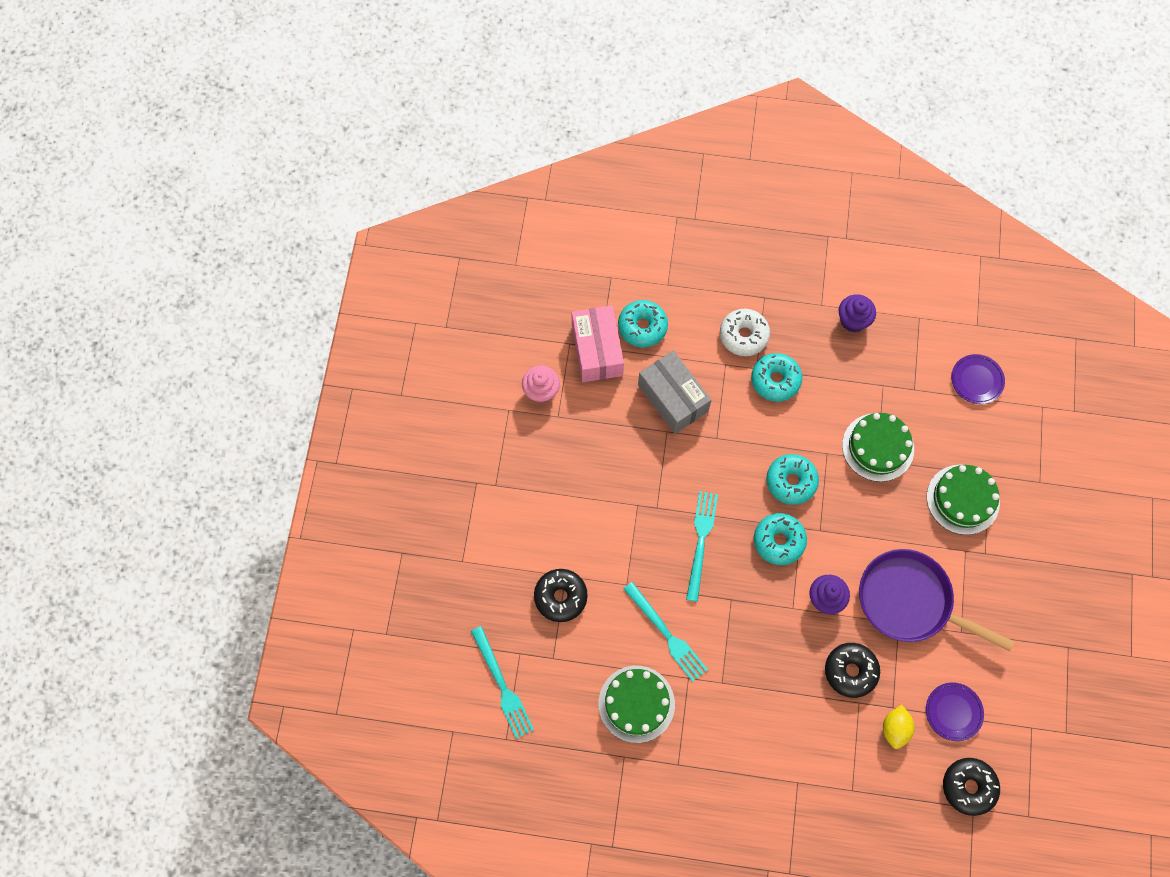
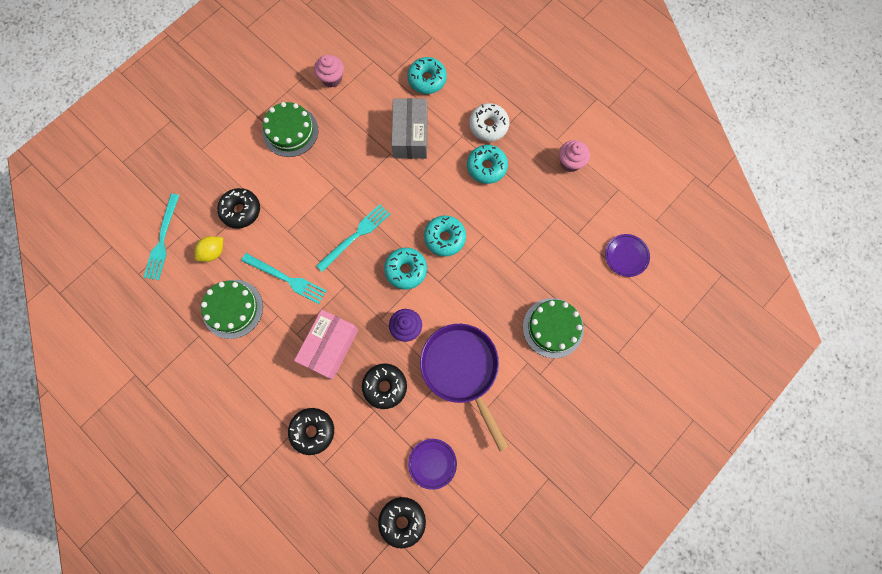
camera: 35 degrees right, 5 degrees up
(597, 350) = (386, 76): pink box -> pink box (330, 347)
(666, 634) = (286, 279): turquoise fork -> turquoise fork turned 60 degrees counterclockwise
(816, 766) = (312, 431): none -> black donut
(853, 320) = (570, 162): purple cupcake -> pink cupcake
(878, 447) = (521, 254): green cake -> green cake (290, 131)
(895, 729) = (384, 445): yellow lemon -> yellow lemon (213, 252)

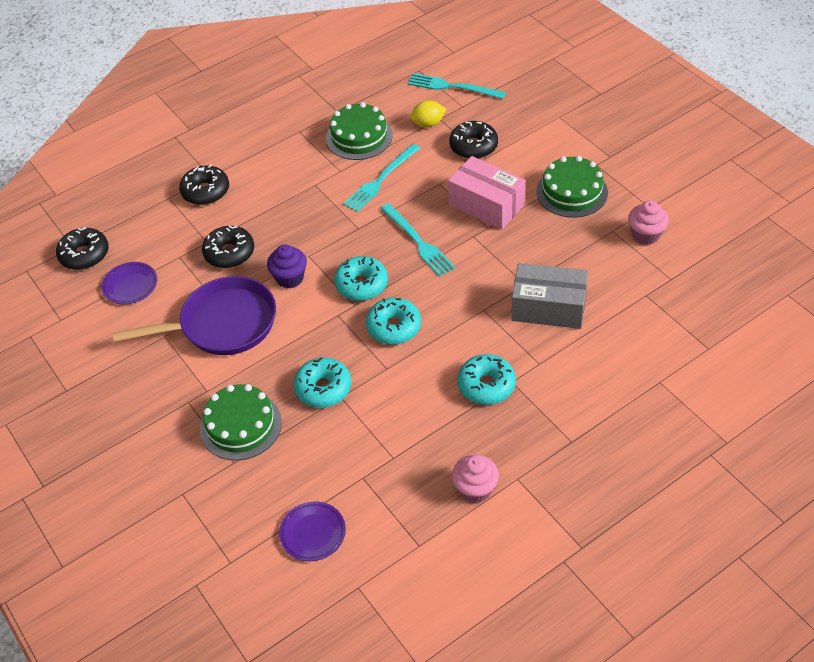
camera: 105 degrees right, 25 degrees down
(213, 252) = (428, 124): yellow lemon -> yellow lemon turned 75 degrees counterclockwise
(330, 347) = (291, 210): pink box -> pink box (486, 204)
(427, 79) = (635, 334): turquoise donut -> turquoise donut (323, 388)
(488, 126) = (551, 396): white donut -> none

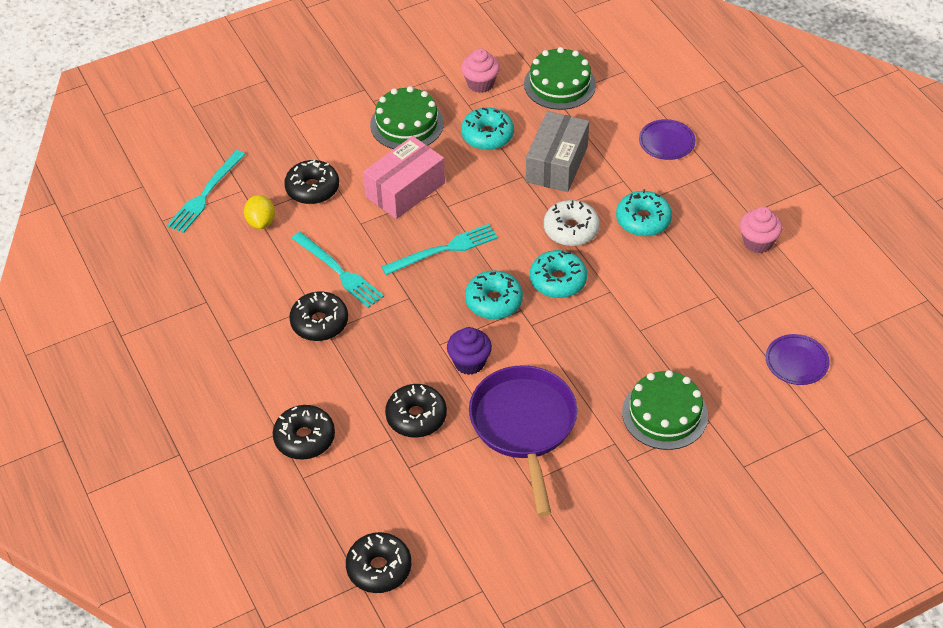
camera: 85 degrees left, 0 degrees up
(130, 285) = (444, 517): purple plate -> purple plate (666, 142)
(323, 178) = (319, 322): none -> black donut
(323, 388) = (627, 343): turquoise donut -> turquoise donut (487, 135)
(359, 137) = (260, 285): green cake -> green cake (559, 84)
(461, 329) = (571, 229): none -> white donut

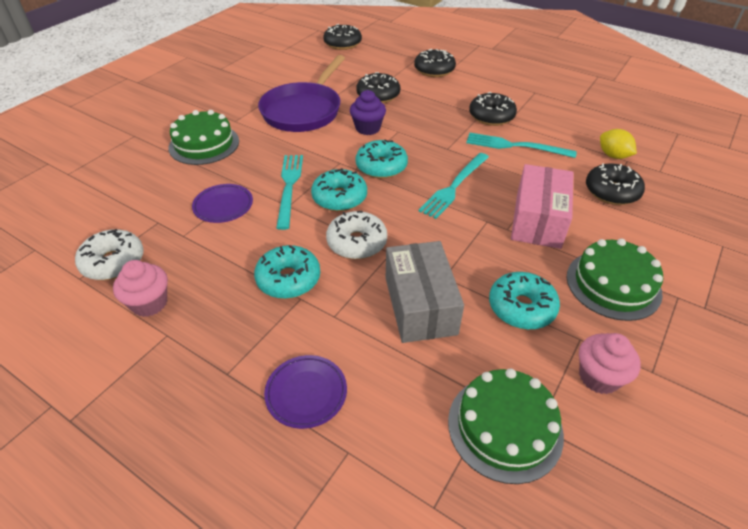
camera: 150 degrees right, 5 degrees down
(205, 194) = (679, 158): turquoise fork -> turquoise fork (289, 187)
(524, 426) = (304, 110): purple pan -> purple pan turned 60 degrees clockwise
(783, 291) = (113, 262): none -> white donut
(796, 362) = (95, 208): purple plate -> purple plate (223, 206)

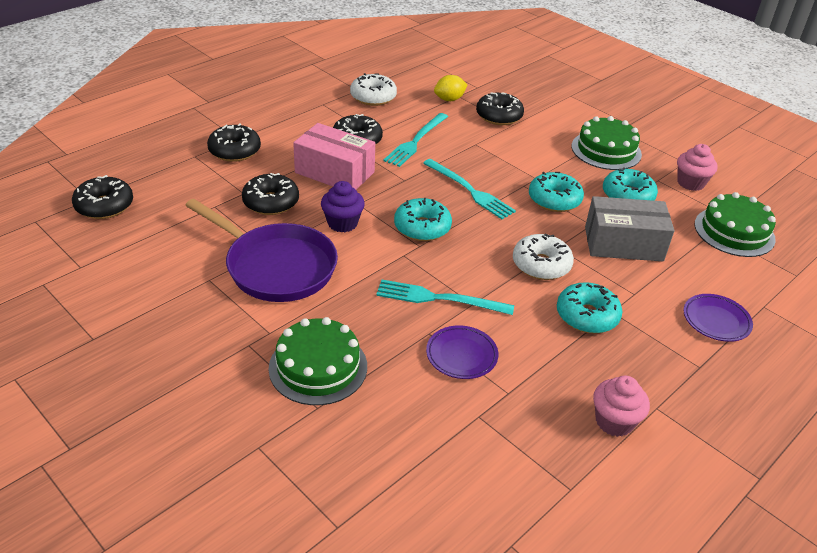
camera: 80 degrees left, 5 degrees down
(113, 262) = (546, 456): white donut -> white donut (373, 97)
(339, 198) = (468, 265): turquoise donut -> turquoise donut (554, 200)
(538, 220) = (528, 160): pink box -> pink box (334, 172)

